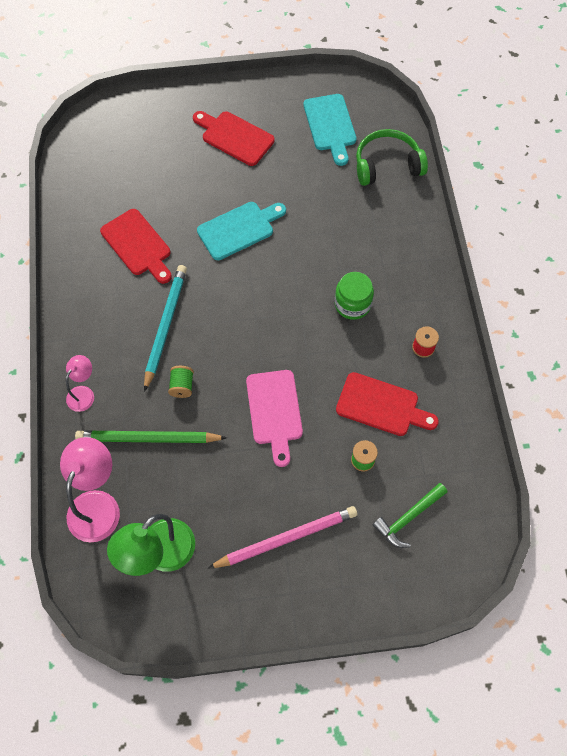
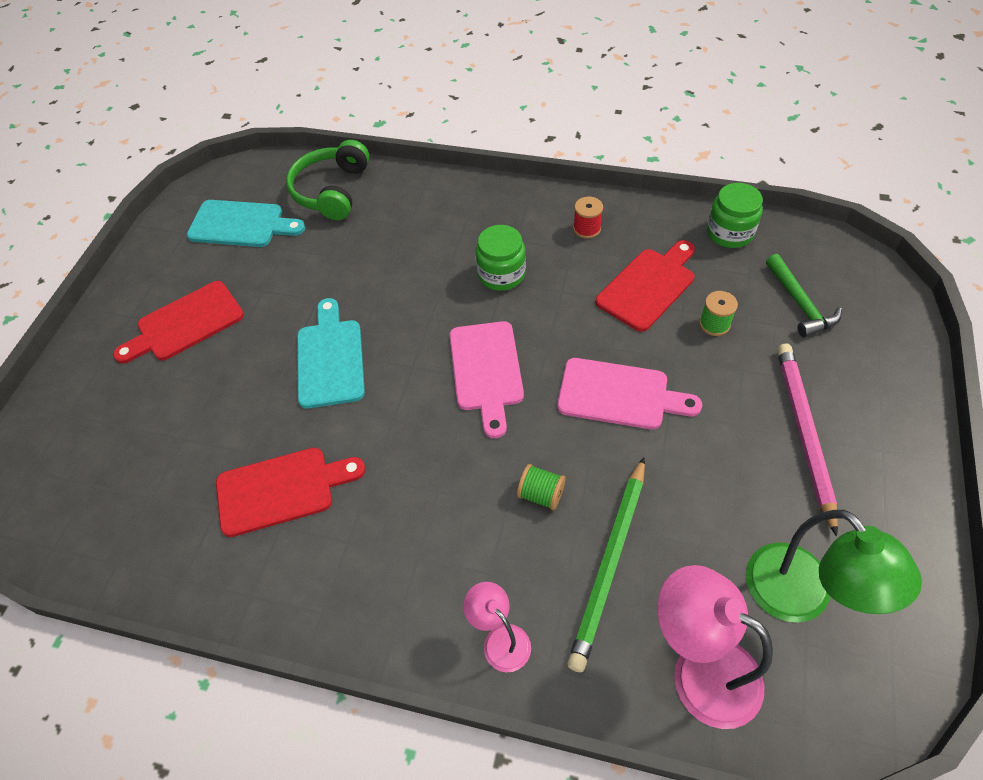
camera: 65 degrees left, 10 degrees down
(165, 326) = (436, 490): turquoise pencil -> none
(263, 324) = (486, 371): none -> pink cutting board
(464, 452) = (729, 233): none -> green jar

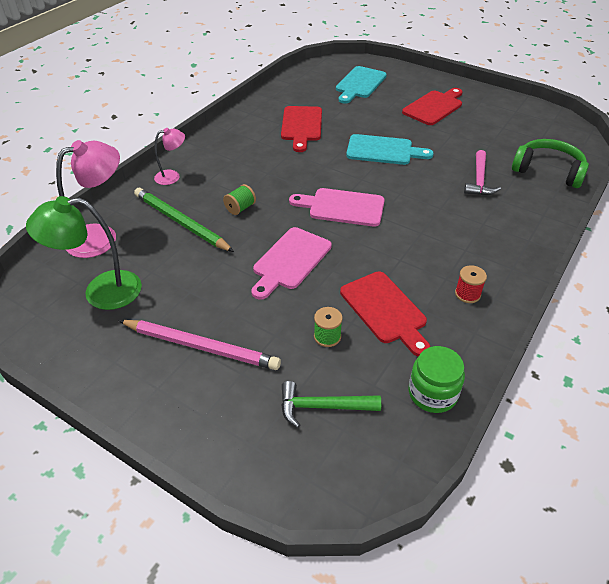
camera: 105 degrees right, 10 degrees down
(185, 323) = (434, 107): red cutting board -> red cutting board turned 60 degrees clockwise
(241, 224) = (519, 131): turquoise cutting board -> turquoise cutting board (359, 84)
(373, 247) = (479, 180): none -> pink hammer
(501, 274) = (430, 233): green jar -> none

